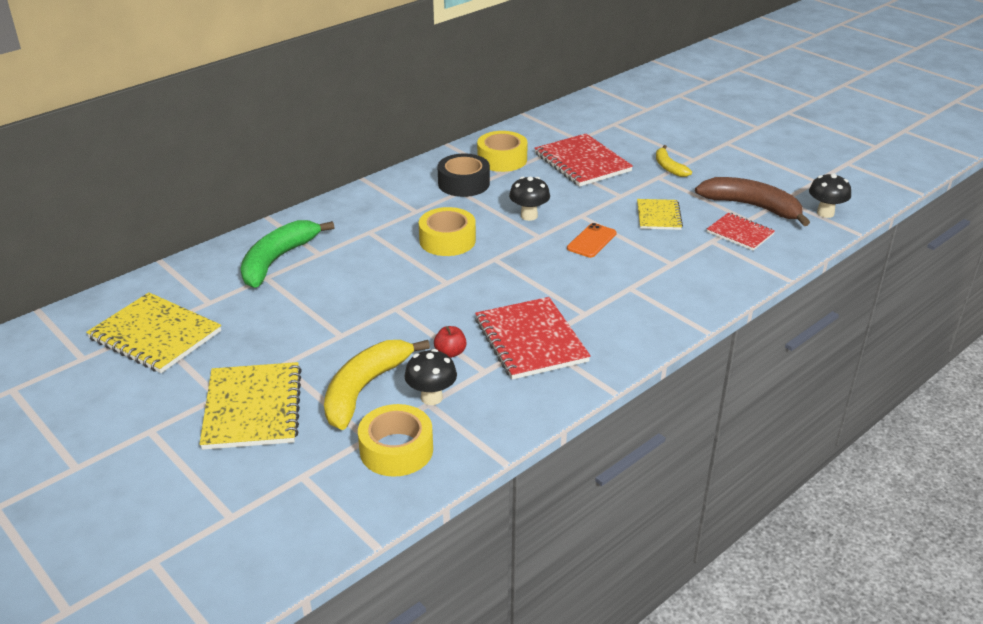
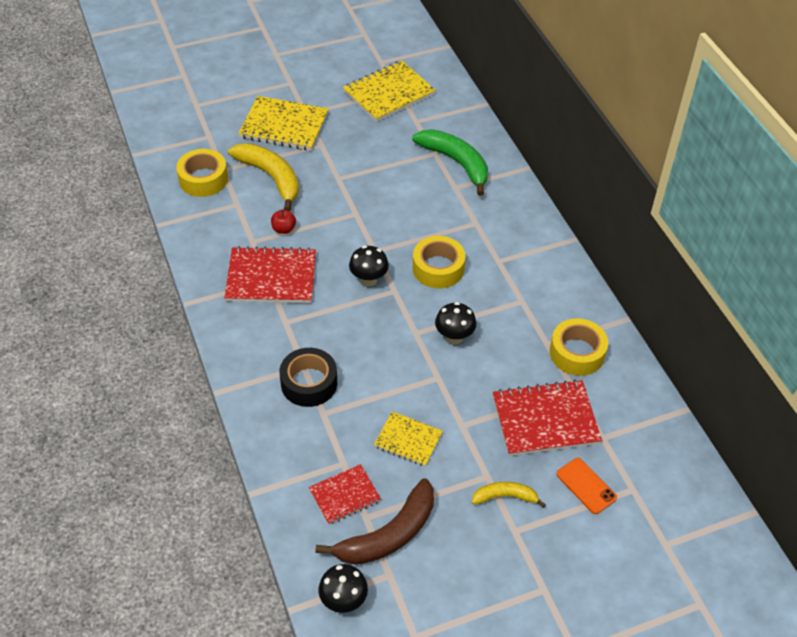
camera: 110 degrees right, 15 degrees up
(431, 398) = (241, 207): black mushroom -> black mushroom (369, 280)
(463, 183) = (536, 308): black tape -> black tape (309, 383)
(591, 241) = (389, 368): orange phone -> orange phone (586, 486)

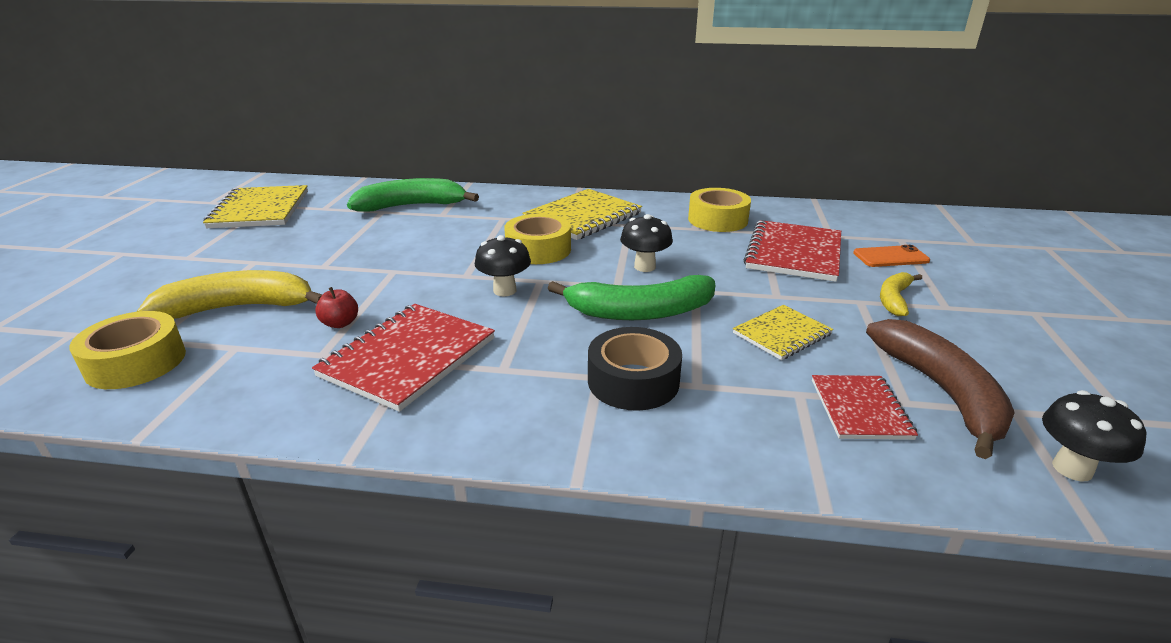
camera: 60 degrees left, 20 degrees down
(284, 125) = (176, 275): yellow notebook -> yellow notebook (583, 217)
(387, 358) = (640, 312): none -> green banana

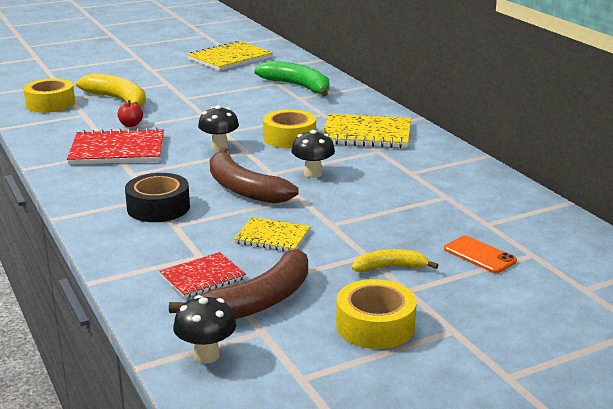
camera: 55 degrees right, 5 degrees down
(640, 312) = (243, 189): green banana -> brown banana
(717, 220) = (443, 176): yellow tape -> yellow tape (375, 326)
(794, 253) = (421, 216): red notebook -> none

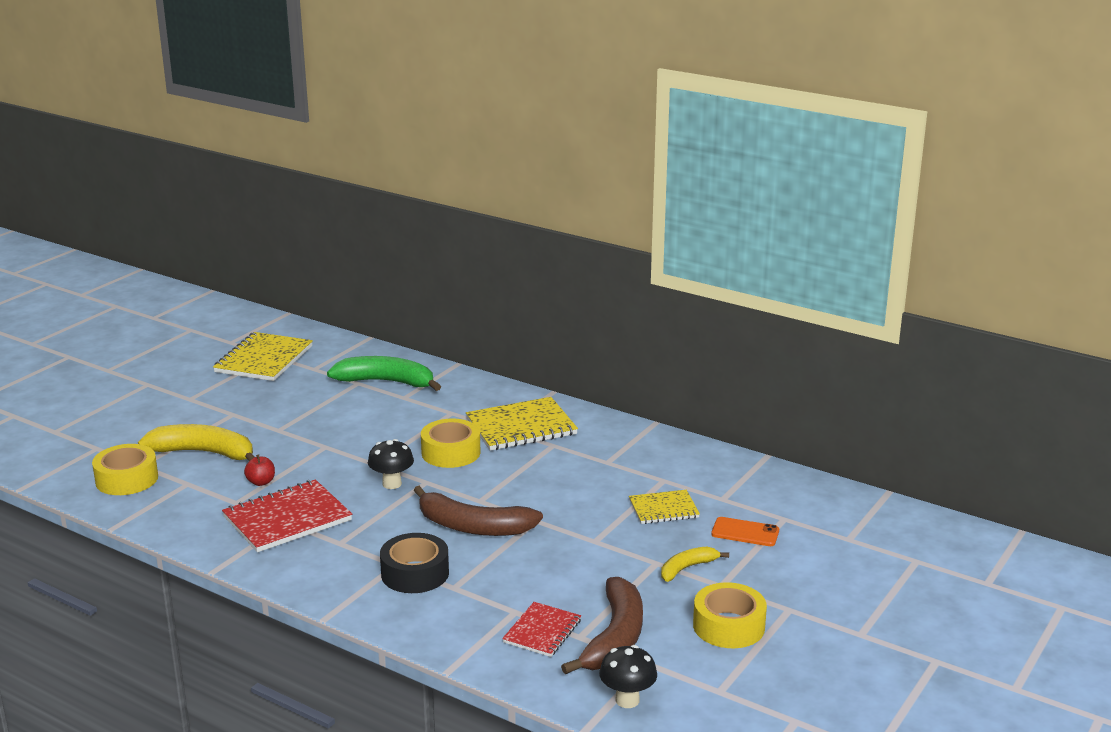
camera: 30 degrees left, 0 degrees up
(272, 237) = (557, 570): yellow notebook -> yellow notebook (663, 509)
(313, 173) = (519, 489): black mushroom -> none

